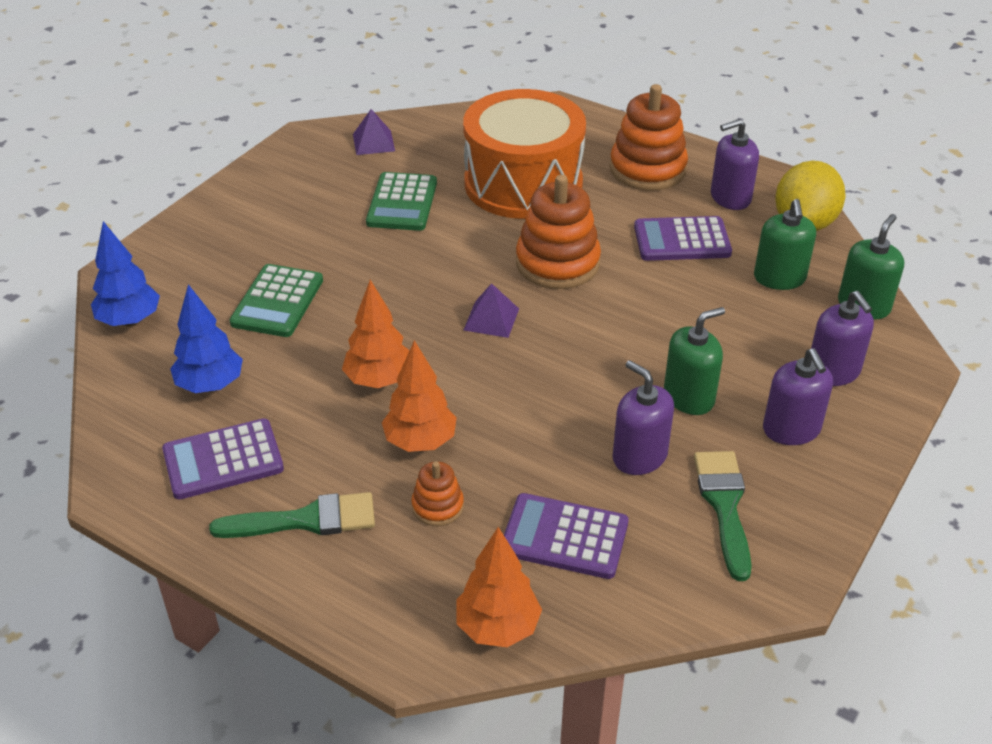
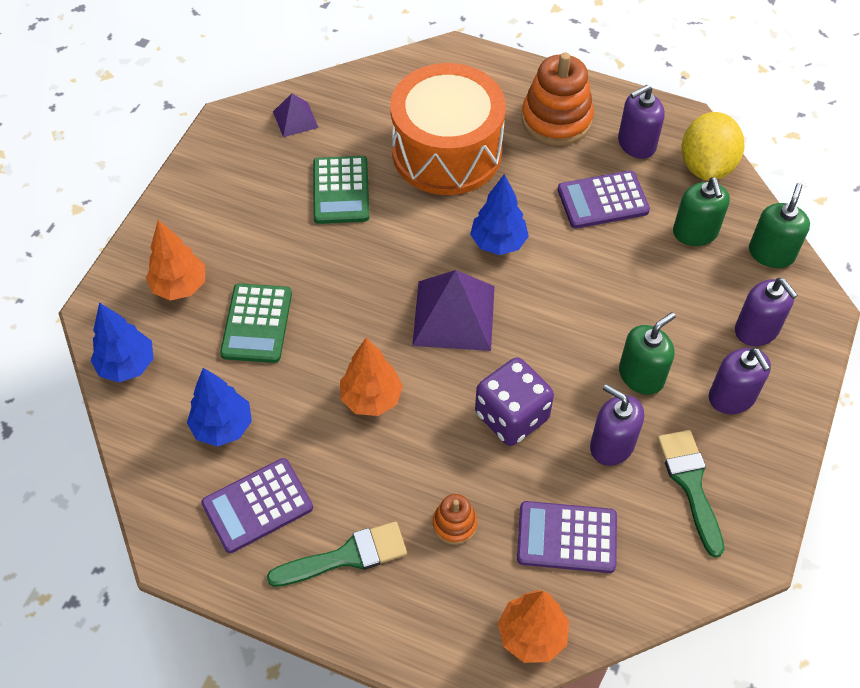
camera: 10 degrees left, 15 degrees up
(420, 442) = (423, 459): orange tree -> orange tree (180, 286)
(491, 319) = (453, 315): purple pyramid -> purple pyramid, size x1.88
(531, 415) = (511, 416): none -> purple dice
(557, 263) = (498, 243): orange stacking toy -> blue tree

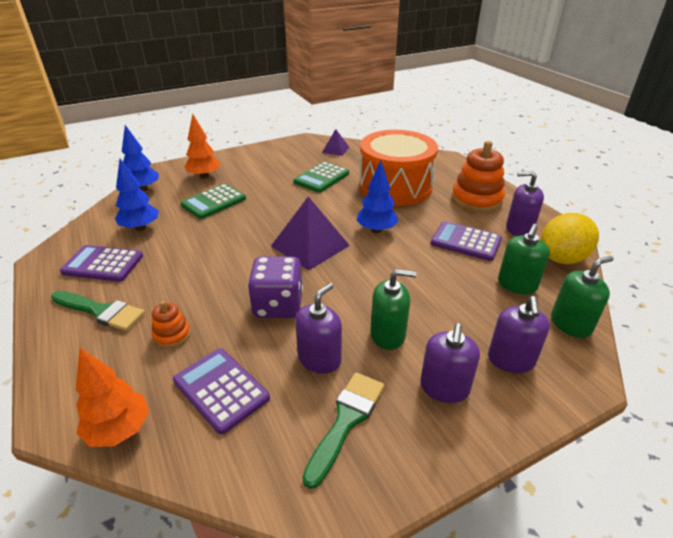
camera: 40 degrees right, 20 degrees down
(371, 398) = (218, 255): orange tree -> none
(612, 445) = (319, 359): purple soap dispenser -> purple soap dispenser turned 45 degrees clockwise

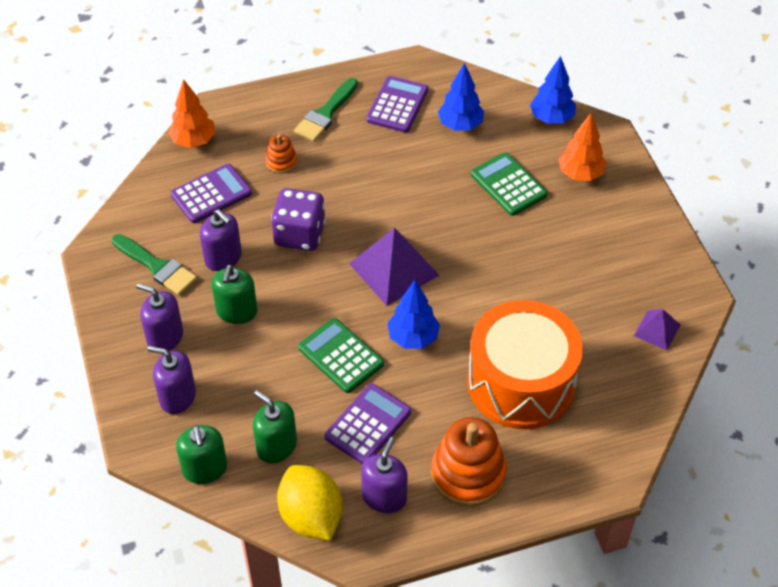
camera: 100 degrees right, 15 degrees up
(321, 178) = (560, 300): green calculator -> green calculator (340, 356)

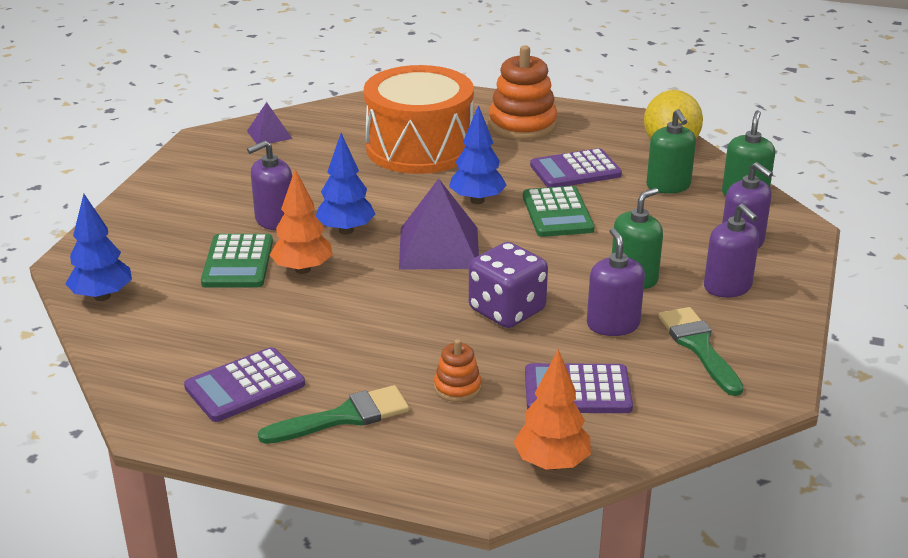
camera: 145 degrees left, 20 degrees down
(384, 497) = (601, 136): purple soap dispenser -> purple soap dispenser (275, 220)
(460, 125) = (205, 333): blue tree -> blue tree (346, 230)
(580, 174) = (157, 242): orange tree -> orange tree (302, 269)

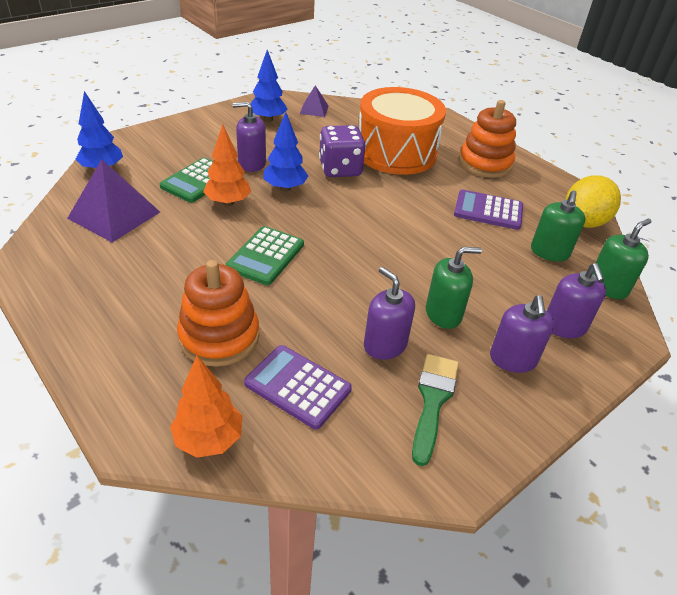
camera: 30 degrees right, 10 degrees up
(245, 386) = (99, 265): purple calculator -> none
(344, 417) = (125, 319): green brush -> none
(439, 248) = (329, 226): purple pyramid -> purple pyramid (114, 215)
(457, 387) = (219, 337): orange stacking toy -> orange stacking toy, size x2.00
(477, 200) = (393, 203): blue tree -> blue tree (268, 119)
(507, 310) = (321, 294): purple dice -> purple dice (340, 169)
(557, 213) = (440, 237): green calculator -> green calculator (266, 256)
(613, 324) = (385, 345): purple soap dispenser -> purple soap dispenser turned 60 degrees counterclockwise

